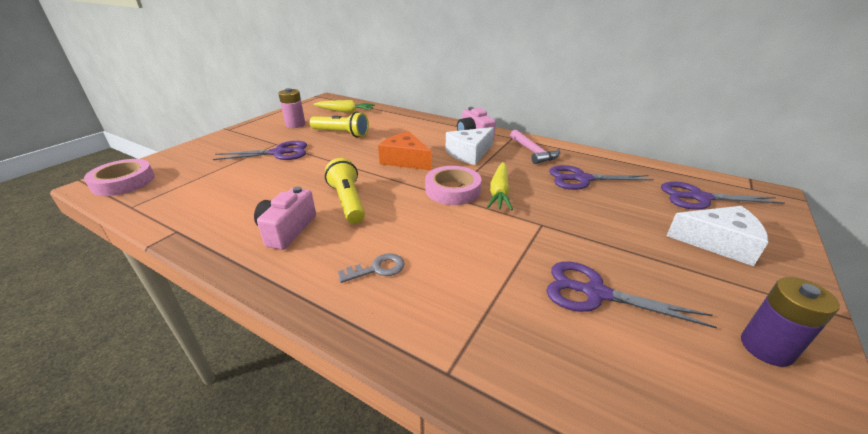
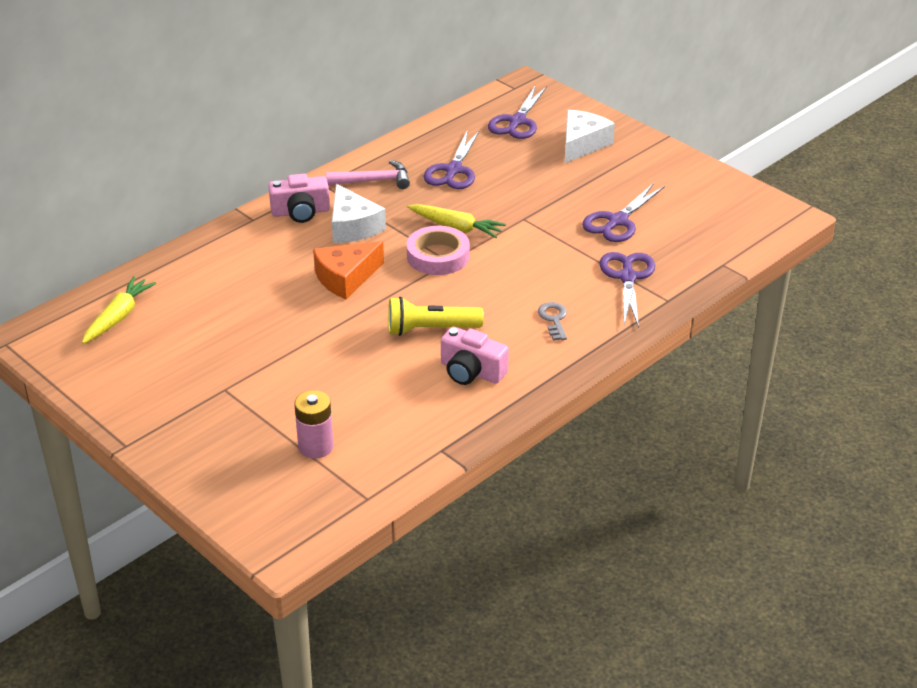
camera: 75 degrees left, 5 degrees up
(123, 182) = (288, 523): pink tape -> none
(279, 153) = (262, 385): purple scissors -> purple scissors (627, 277)
(295, 124) = (150, 371): pink battery -> pink battery (315, 447)
(341, 133) = (221, 325): yellow flashlight -> none
(766, 348) = (682, 177): purple battery -> none

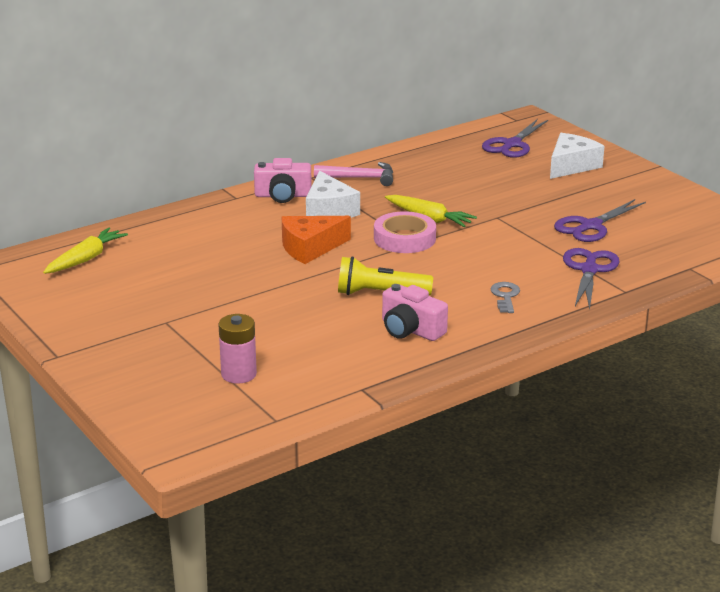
camera: 10 degrees right, 10 degrees down
(453, 170) = (439, 176): purple scissors -> none

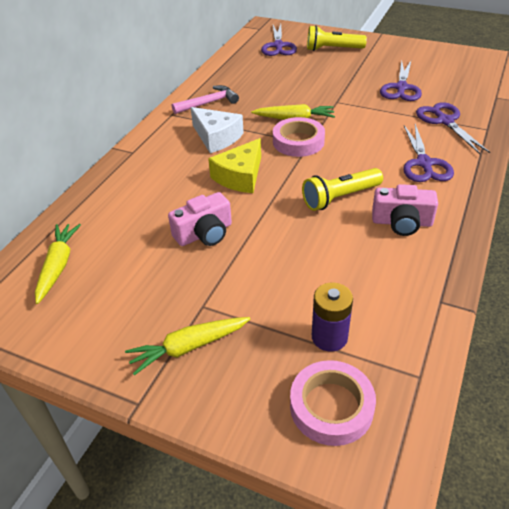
camera: 30 degrees left, 15 degrees up
(126, 341) = (188, 347): none -> yellow carrot
(187, 408) = (331, 406): none -> pink tape
(238, 374) = (329, 337): pink battery -> purple battery
(283, 195) = (167, 137): pink camera -> pink camera (204, 233)
(310, 248) = (240, 176): orange cheese -> yellow cheese
(505, 296) = (424, 163): grey key -> purple scissors
(571, 166) = (332, 49): white cheese -> yellow flashlight

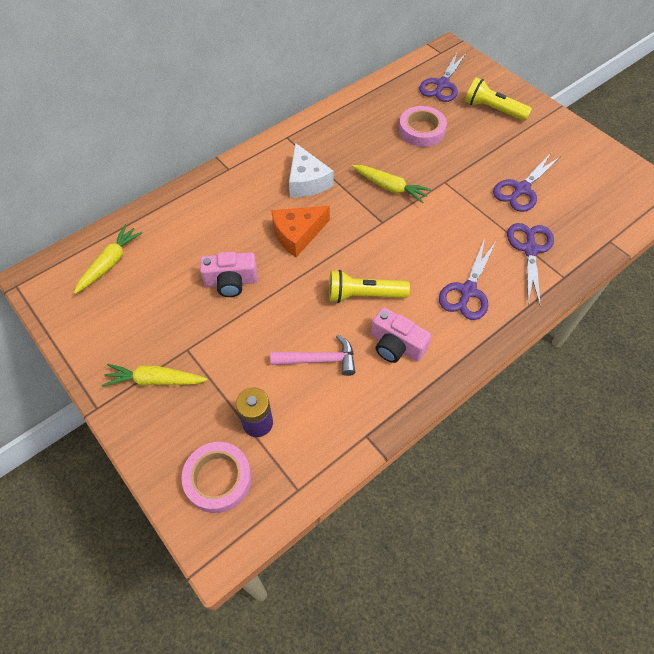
camera: 25 degrees right, 15 degrees up
(208, 103) = (326, 136): pink hammer -> pink hammer (319, 360)
(240, 176) = (297, 234): yellow cheese -> orange cheese
(298, 142) = (373, 216): pink tape -> pink tape (421, 130)

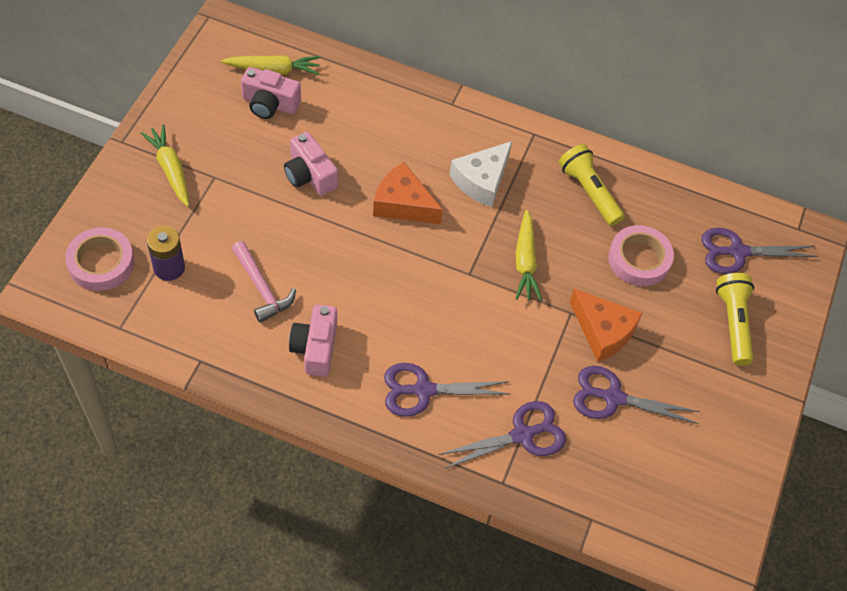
camera: 55 degrees right, 0 degrees up
(141, 280) = (270, 104): none -> pink camera
(364, 295) = (361, 295): yellow flashlight -> yellow flashlight (589, 192)
(467, 172) = (603, 331): none -> orange cheese

